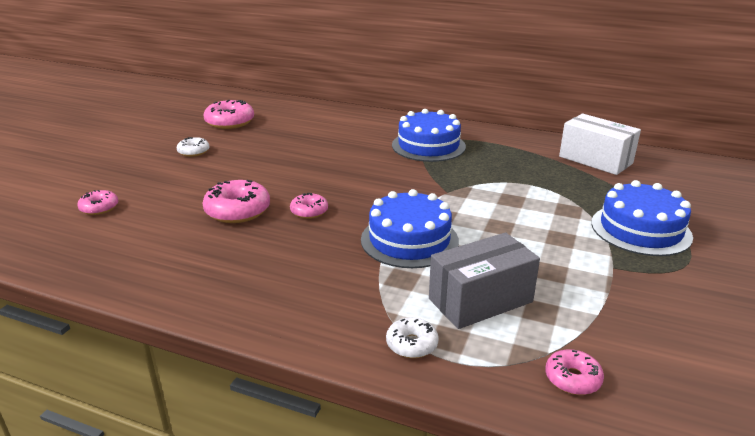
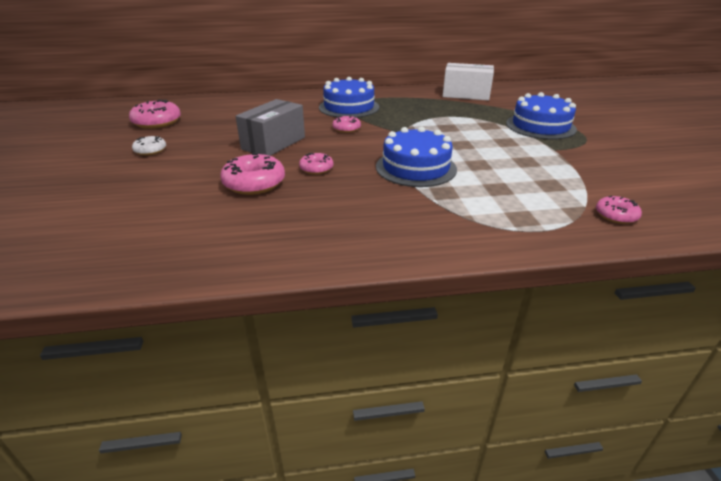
camera: 30 degrees left, 5 degrees up
(99, 208) = (107, 216): pink donut -> pink donut (346, 129)
(412, 344) = (505, 230): white donut -> none
(480, 300) = (509, 190): grey box -> grey box (274, 143)

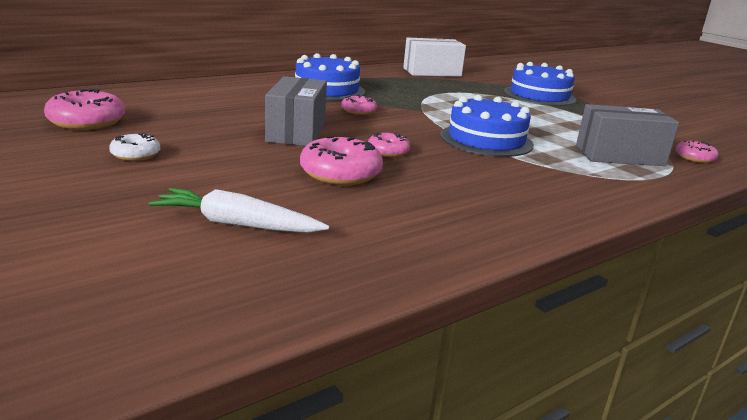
camera: 30 degrees left, 10 degrees down
(135, 213) = (237, 224): none -> white carrot
(527, 201) = (619, 156): none -> grey box

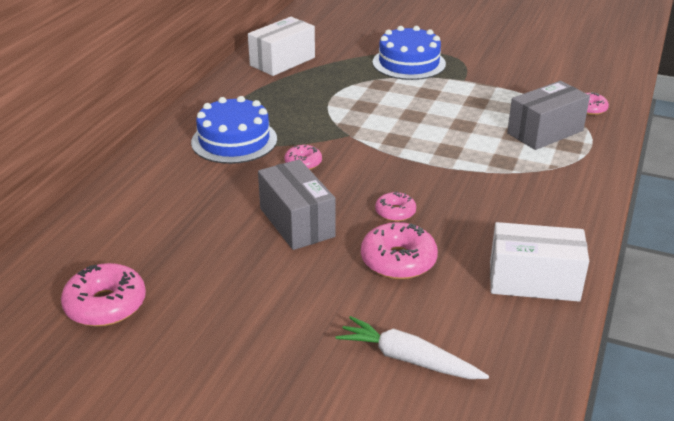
camera: 30 degrees left, 10 degrees up
(135, 155) = (221, 325): white donut -> none
(237, 224) = (408, 359): white carrot -> white carrot turned 45 degrees clockwise
(451, 227) = (533, 281): none -> white box
(486, 140) = (442, 157): blue cake -> none

